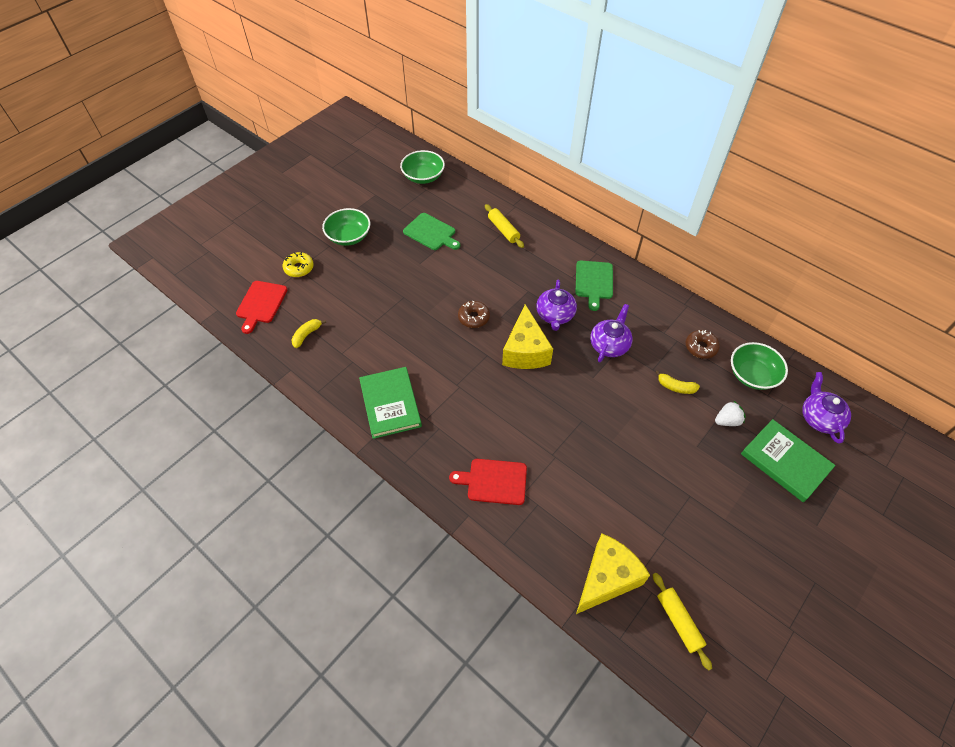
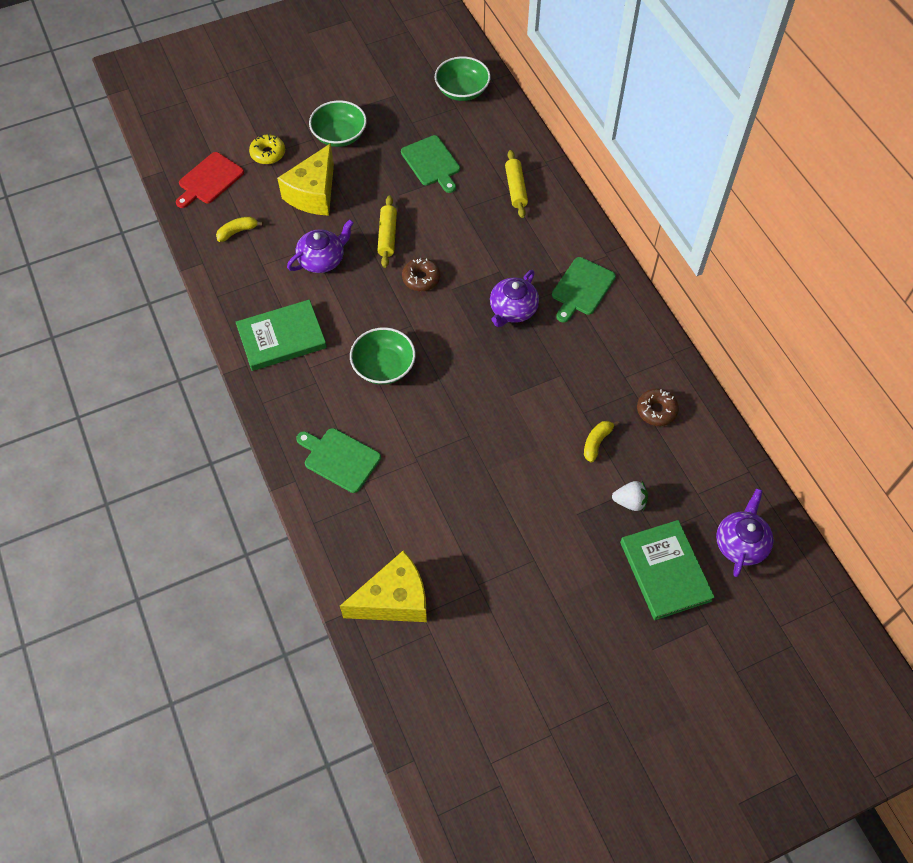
camera: 25 degrees right, 5 degrees up
(390, 404) = (282, 338): green book -> green book turned 60 degrees clockwise
(493, 481) = (339, 458): red cutting board -> green cutting board
(525, 351) = (455, 337): yellow cheese -> yellow cheese (313, 194)
(609, 345) = (552, 366): purple teapot -> purple teapot (322, 259)
(675, 387) = (596, 442): yellow banana -> yellow banana turned 75 degrees clockwise
(678, 622) = (439, 671): yellow rolling pin -> yellow rolling pin (387, 236)
(752, 375) = (695, 465): green bowl -> green bowl (384, 366)

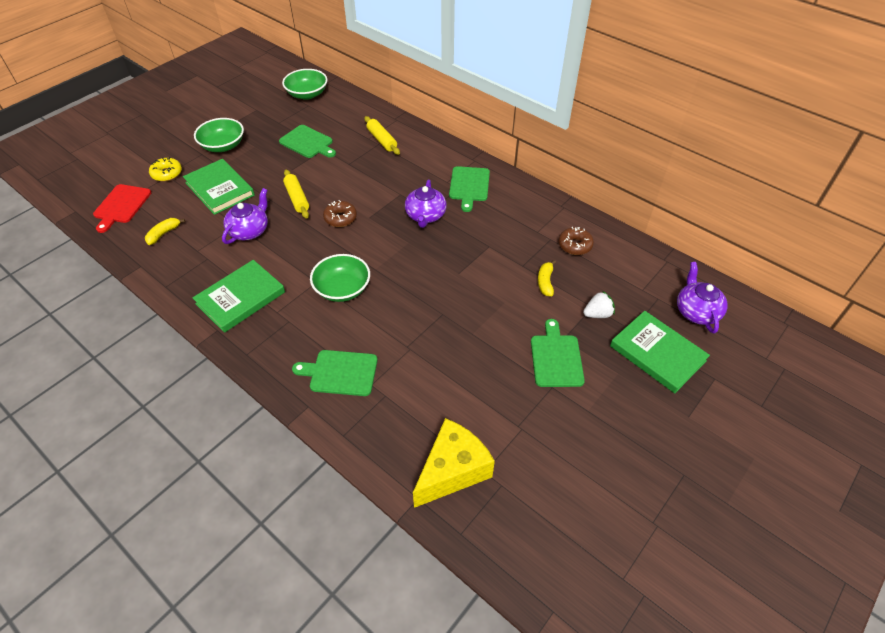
camera: 25 degrees left, 10 degrees down
(313, 194) = (220, 189): yellow cheese -> green book
(556, 531) = (556, 358): none -> green cutting board

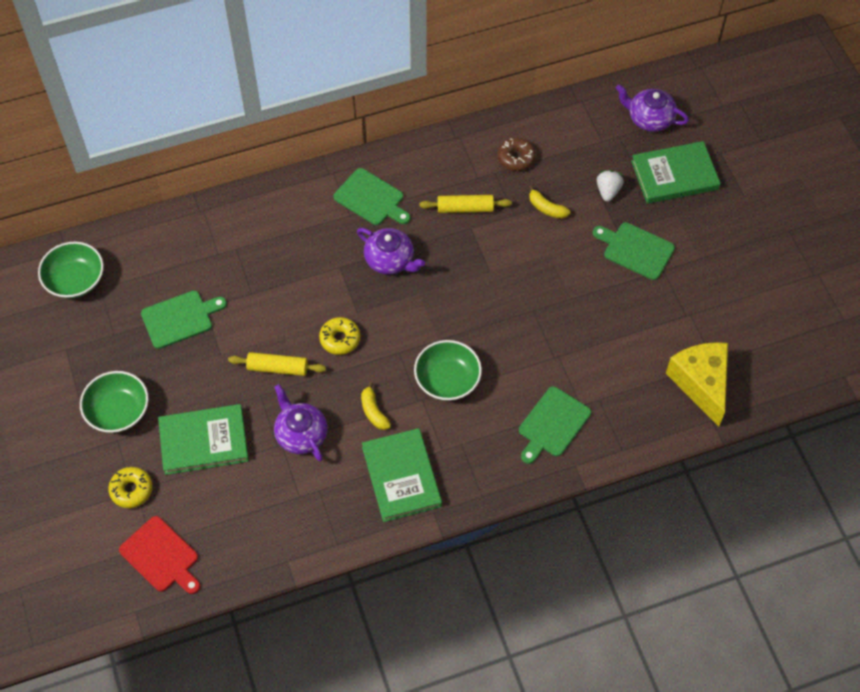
camera: 60 degrees left, 10 degrees up
(164, 234) = (247, 523): yellow banana -> yellow banana (373, 411)
(340, 218) = (340, 339): brown donut -> yellow donut
(382, 140) = (232, 242): yellow rolling pin -> yellow rolling pin (465, 208)

